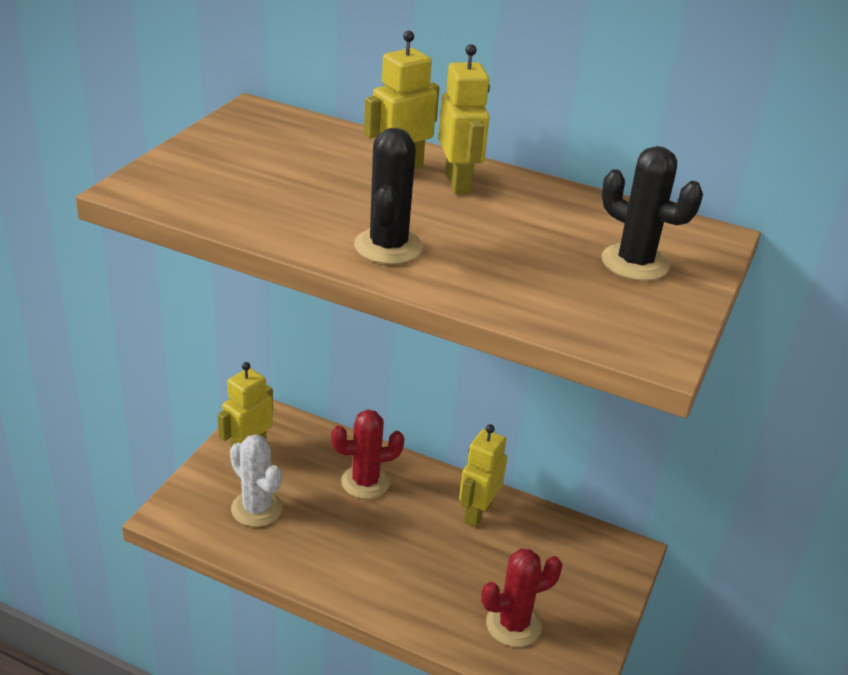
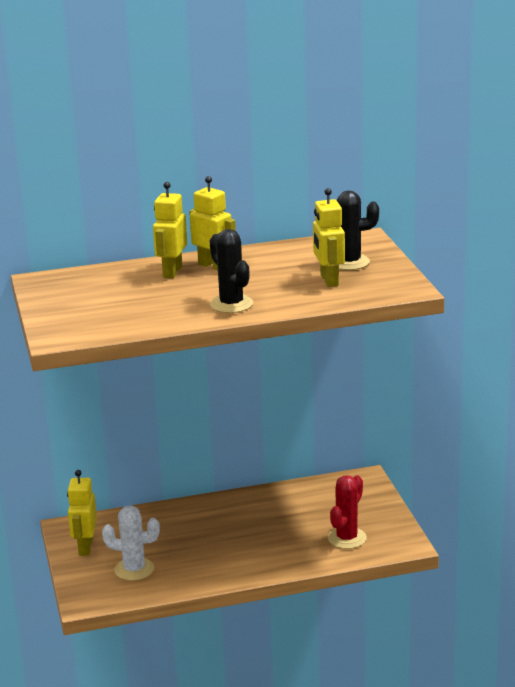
camera: 35 degrees left, 10 degrees down
(365, 482) = (180, 524): red cactus -> none
(477, 513) = (264, 503): yellow robot -> yellow robot (329, 280)

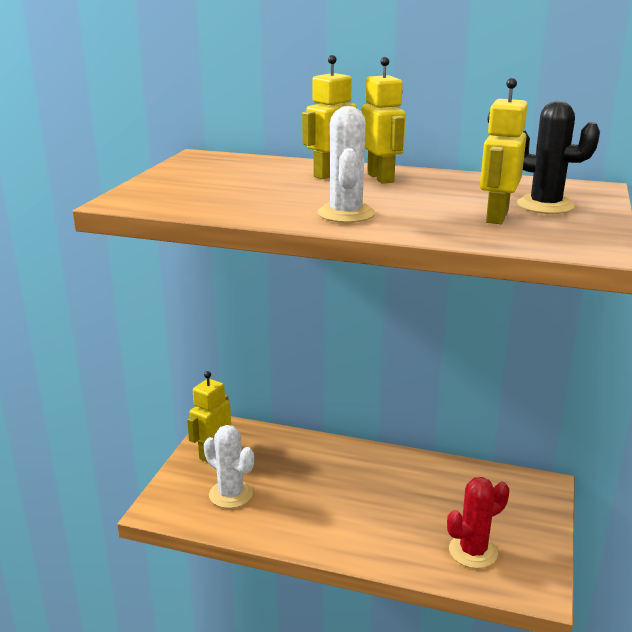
camera: 30 degrees right, 0 degrees up
(231, 304) = (346, 214): black cactus -> white cactus

